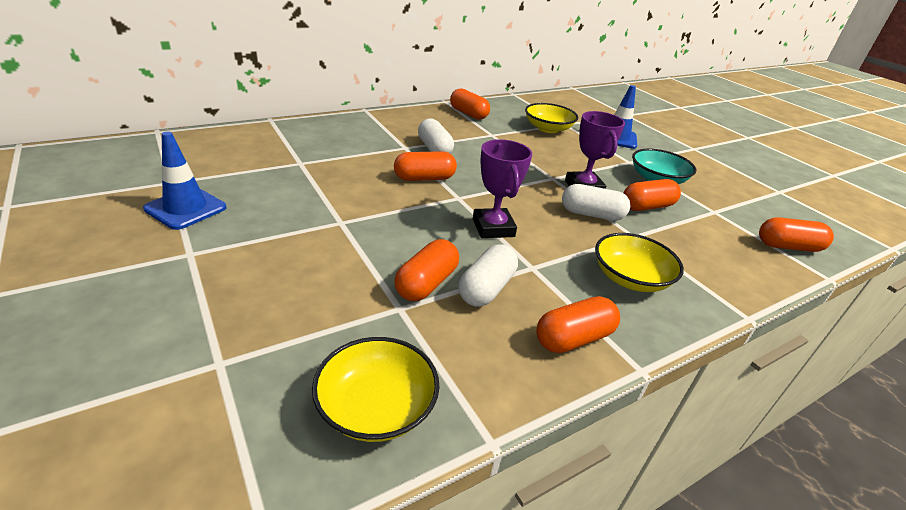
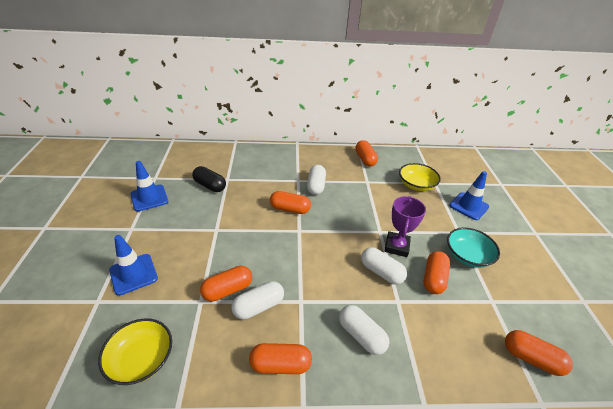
camera: 30 degrees right, 5 degrees up
(254, 308) = (133, 274): none -> blue traffic cone
(280, 175) = (210, 186): none -> black capsule
(493, 228) = (301, 261): purple trophy -> none
(630, 278) = (361, 335): yellow bowl -> white capsule
(647, 207) = (433, 278): orange capsule -> orange capsule turned 75 degrees counterclockwise

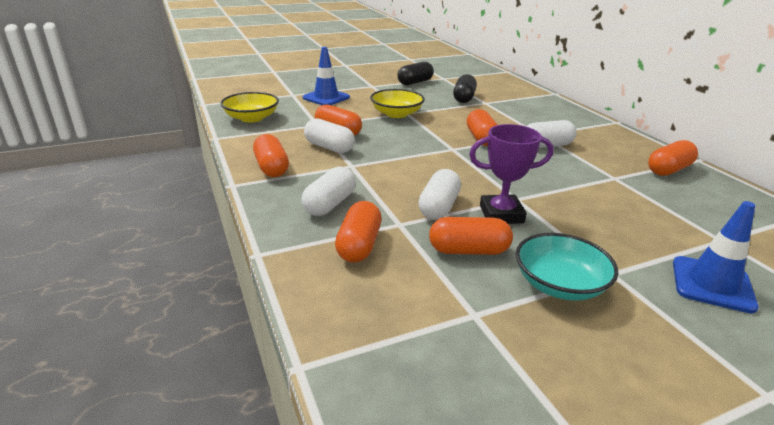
camera: 70 degrees right, 10 degrees down
(149, 198) = (415, 82): blue traffic cone -> black capsule
(416, 185) = (681, 220): yellow bowl -> yellow bowl (396, 114)
(531, 358) = (381, 359): orange capsule -> orange capsule (359, 245)

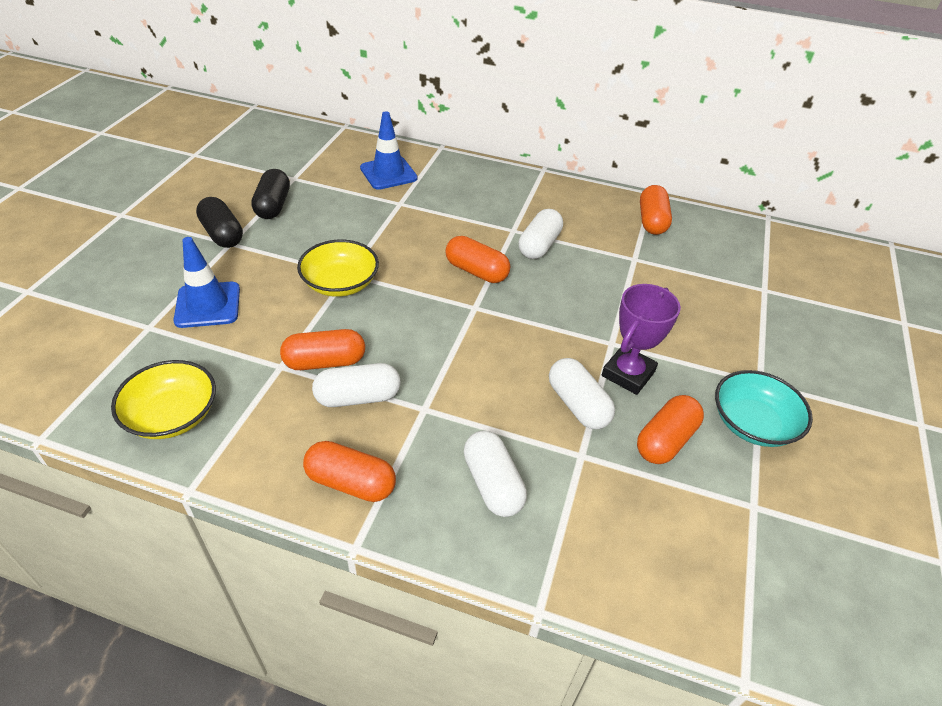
camera: 50 degrees left, 15 degrees up
(359, 245) = (593, 513): orange capsule -> none
(464, 98) = (369, 207): black capsule -> black capsule (222, 234)
(712, 284) = (808, 344): blue traffic cone -> blue traffic cone (388, 173)

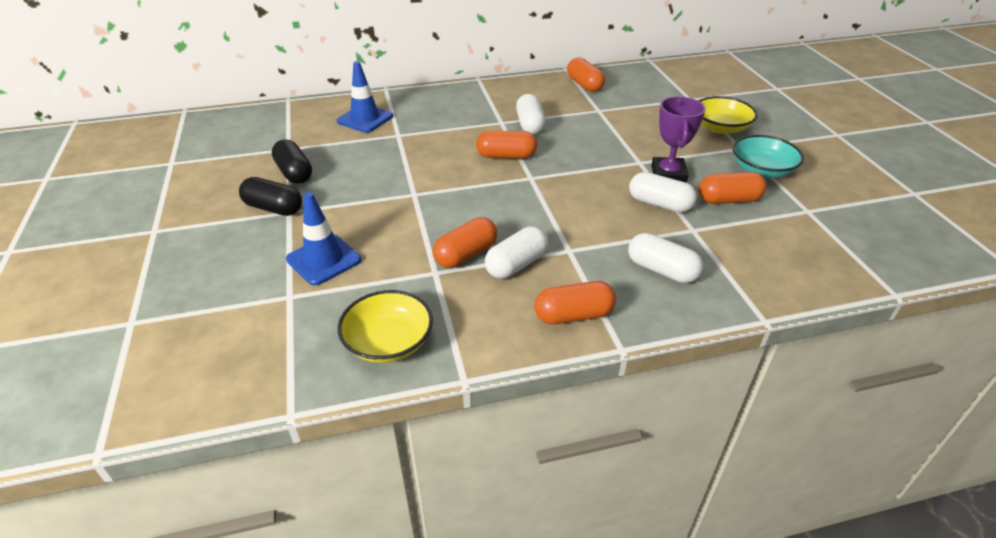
camera: 30 degrees left, 5 degrees down
(340, 283) = (415, 202): yellow bowl -> yellow bowl (720, 128)
(665, 440) = (728, 200): orange capsule -> orange capsule turned 75 degrees clockwise

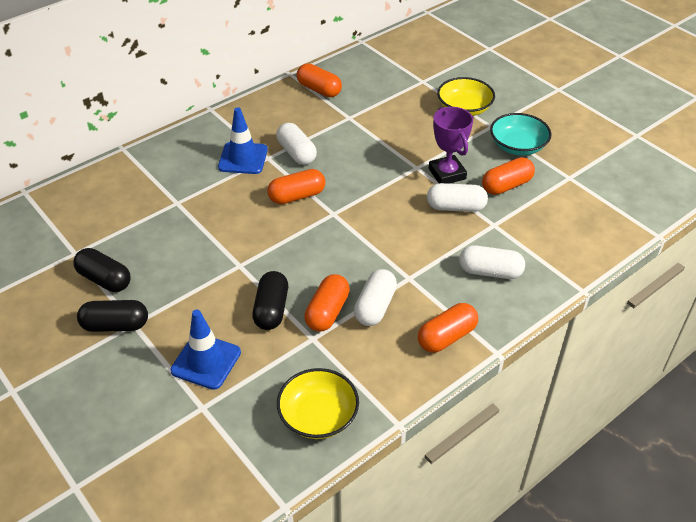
camera: 25 degrees left, 5 degrees up
(365, 119) = (128, 193): blue traffic cone -> blue traffic cone (243, 158)
(415, 236) = (271, 309): none -> black capsule

